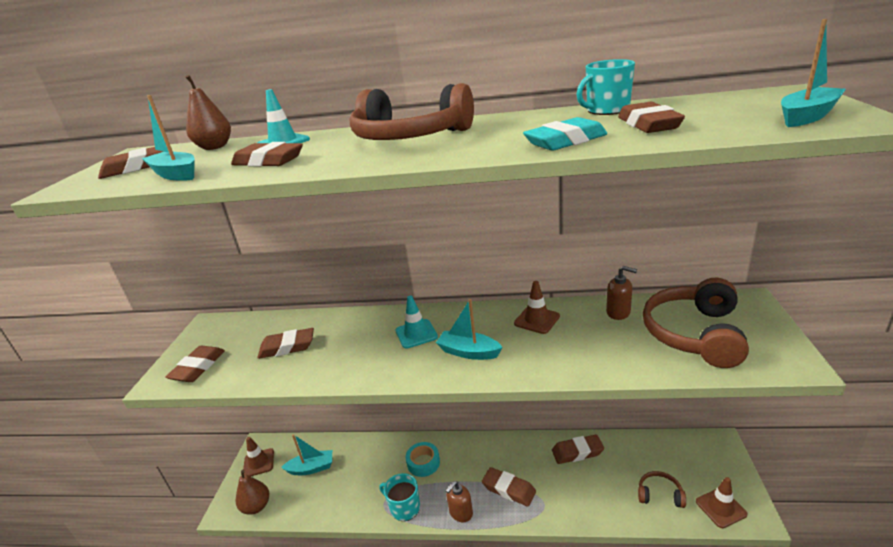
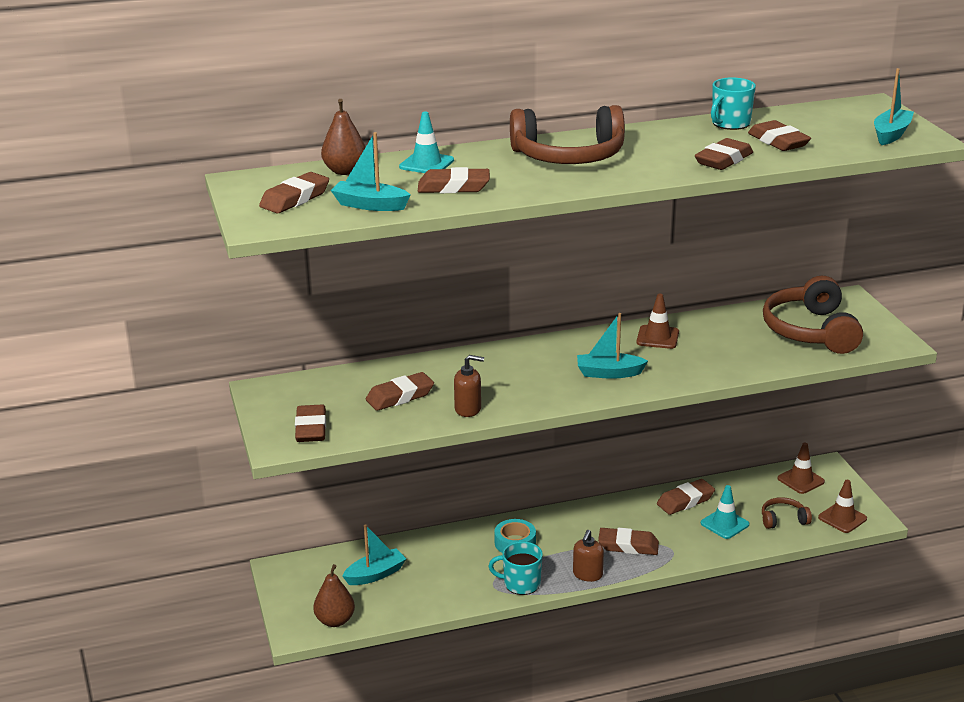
camera: 25 degrees left, 0 degrees up
(258, 463) = (297, 584): brown traffic cone -> brown traffic cone (800, 480)
(416, 334) = (539, 365): turquoise traffic cone -> turquoise traffic cone (724, 524)
(565, 141) = (723, 160): turquoise eraser -> brown eraser
(618, 312) = (734, 321): brown soap dispenser -> brown soap dispenser (468, 409)

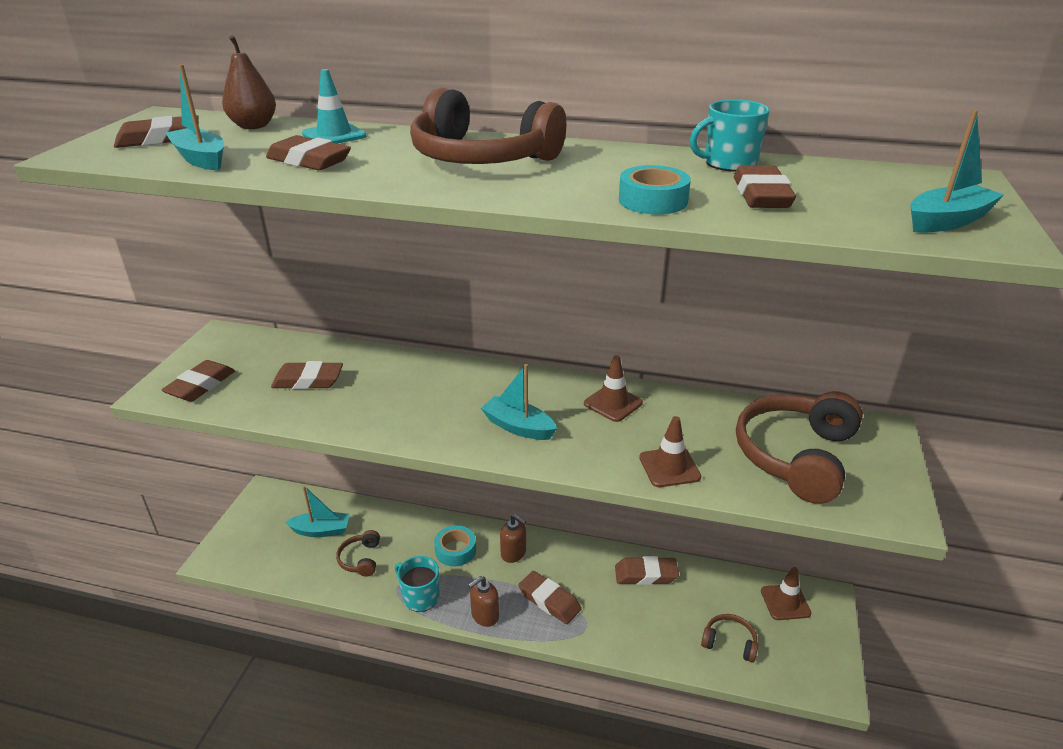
camera: 30 degrees right, 5 degrees up
(335, 621) = (249, 561): brown pear -> none
(438, 580) = (361, 559): none -> brown headphones
(468, 409) = (344, 416): brown soap dispenser -> brown soap dispenser (513, 553)
(723, 160) = (653, 200): brown eraser -> turquoise tape
(724, 524) = (663, 619): turquoise traffic cone -> none
(842, 518) = (798, 672): brown traffic cone -> brown traffic cone (669, 467)

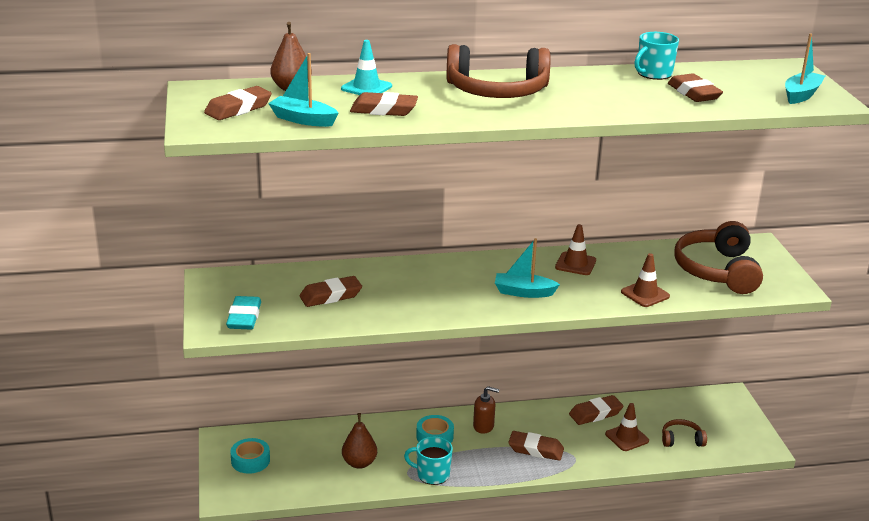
camera: 25 degrees left, 5 degrees down
(201, 385) = (244, 317): brown eraser -> turquoise eraser
(321, 530) = (305, 452): turquoise boat -> none
(361, 559) = (359, 463): brown headphones -> brown pear
(485, 615) = (493, 472): brown soap dispenser -> none
(653, 200) = (638, 106): turquoise tape -> turquoise tape (250, 461)
(785, 602) = (704, 405): brown traffic cone -> brown traffic cone (627, 437)

